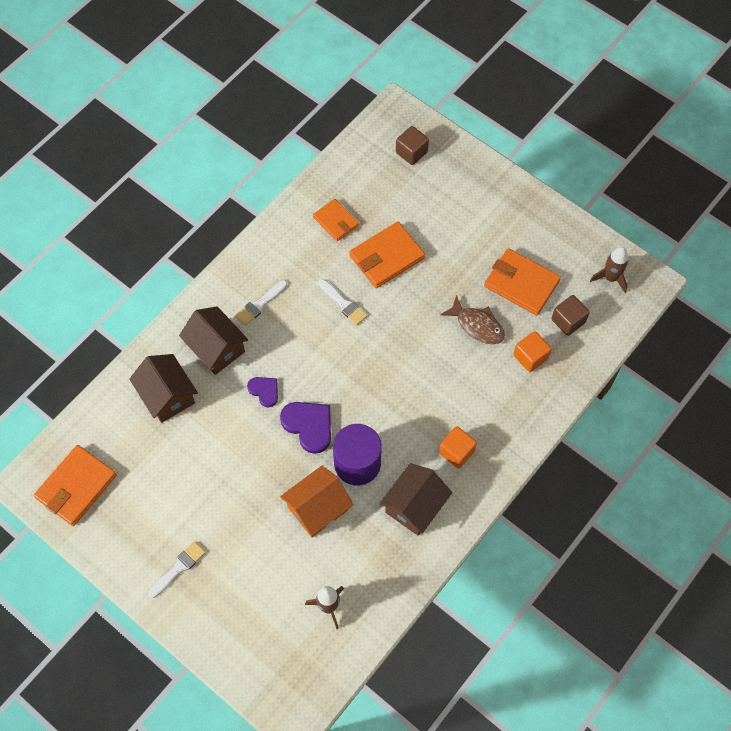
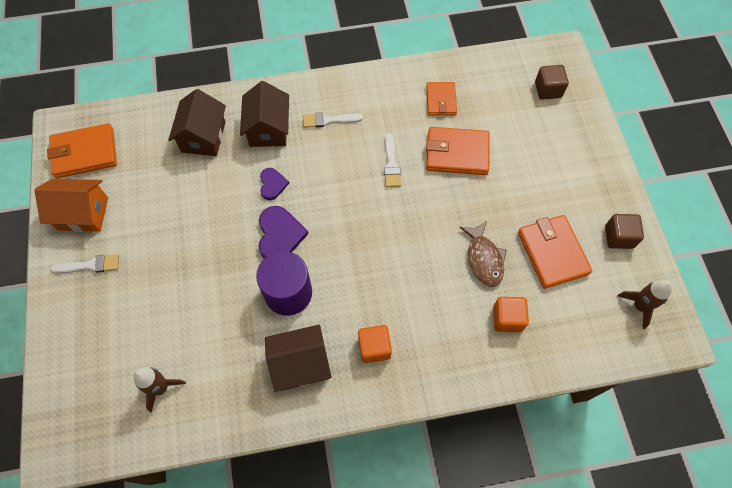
camera: 40 degrees right, 0 degrees up
(318, 508) = (226, 303): orange house -> orange house (83, 213)
(568, 321) = (568, 314): brown cube -> brown cube (618, 237)

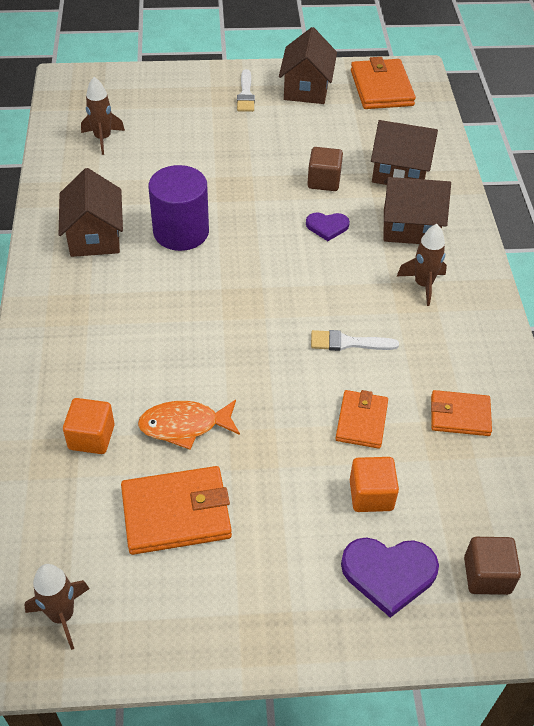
camera: 95 degrees right, 15 degrees down
(83, 213) = (306, 88): orange house -> brown house
(279, 235) = (256, 229): purple heart -> purple heart (389, 573)
(328, 120) = (423, 285): white brush -> brown rocket
(374, 347) = (94, 298): orange cube -> orange cube (371, 495)
(457, 153) = (361, 421): orange wallet -> orange wallet, size x0.63
(484, 259) = (184, 426): brown fish -> orange fish
(618, 237) = (185, 617): brown cube -> brown cube (324, 181)

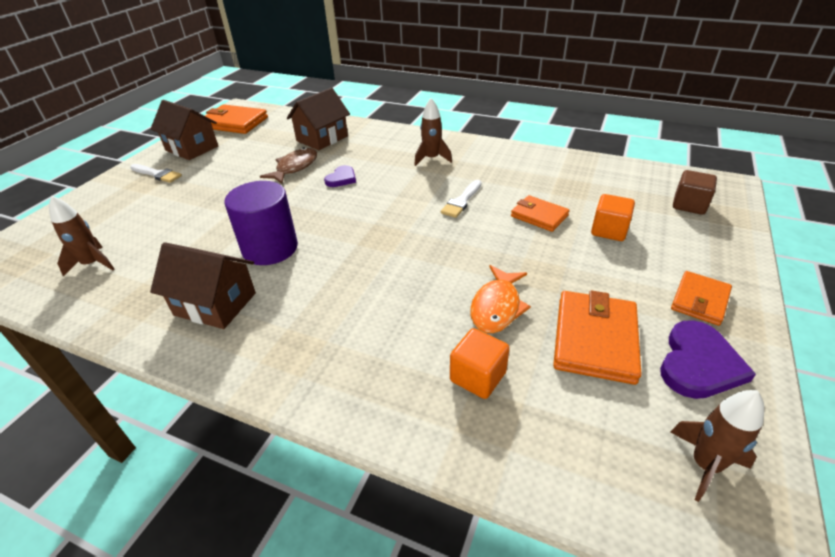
camera: 60 degrees left, 10 degrees down
(324, 181) = (295, 167): brown cube -> brown fish
(389, 573) = (681, 243): purple heart -> purple heart (699, 363)
(410, 227) = (376, 149): brown house -> none
(460, 415) = (553, 178): orange wallet -> orange wallet (699, 300)

